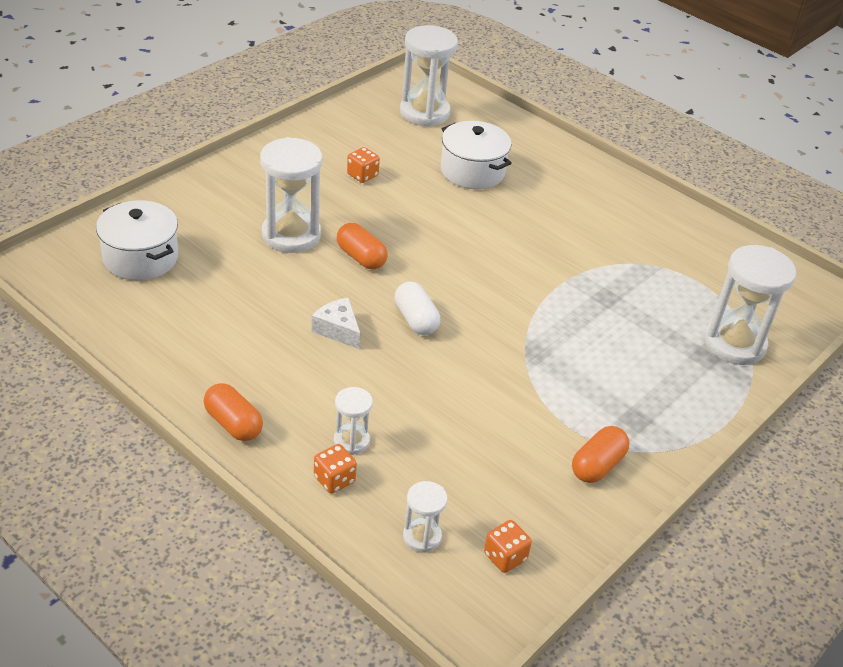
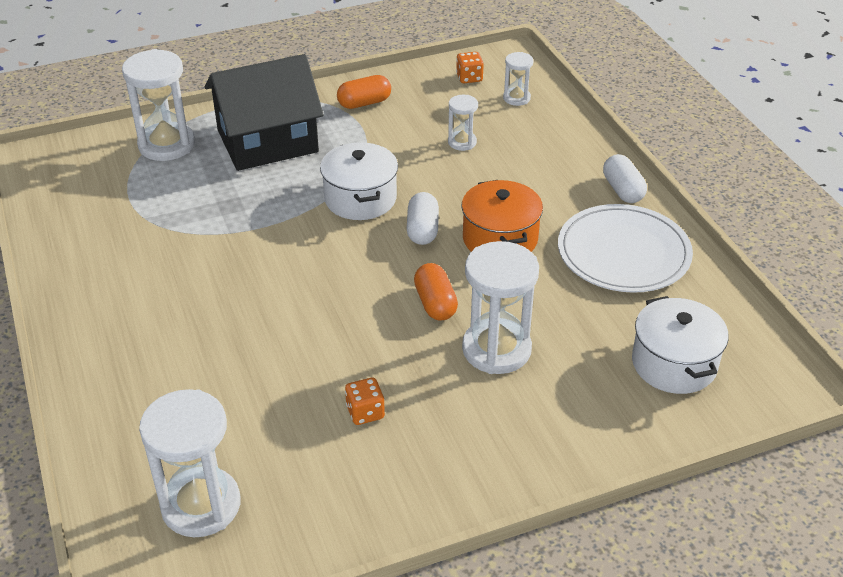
camera: 150 degrees left, 0 degrees up
(211, 346) = (623, 253): none -> white plate
(233, 424) = (622, 190): orange capsule -> white capsule
(334, 479) = (560, 139): orange dice -> none
(338, 330) = (500, 239): white cheese -> orange pot
(351, 441) = (534, 158): white hourglass -> white hourglass (462, 142)
(472, 171) = (225, 381): white pot -> white pot (360, 198)
(647, 377) = (267, 141): none -> black house

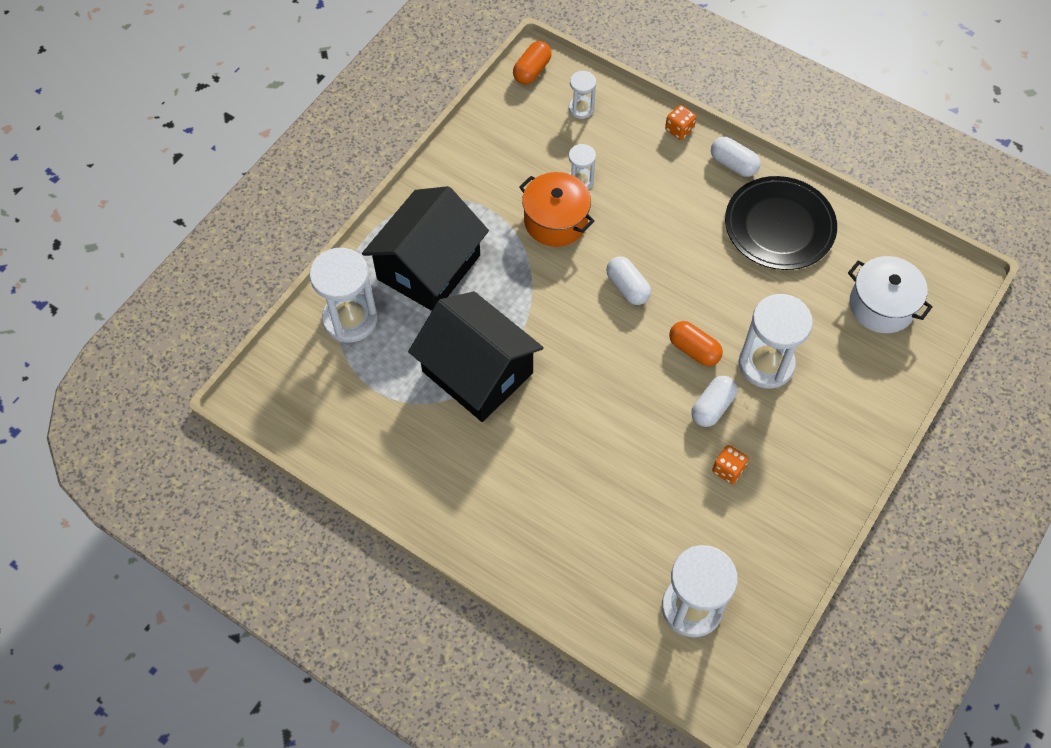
camera: 35 degrees left, 20 degrees up
(223, 225) = (477, 372): none -> black house
(360, 198) = (555, 284): white pot -> none
(364, 103) = (467, 181): orange capsule -> orange capsule (532, 71)
(404, 355) = (712, 407): none -> white capsule
(469, 78) = (525, 105): orange dice -> orange dice (679, 130)
(500, 239) = (687, 263): orange pot -> orange pot (555, 221)
(623, 253) = (779, 226): white plate -> black plate

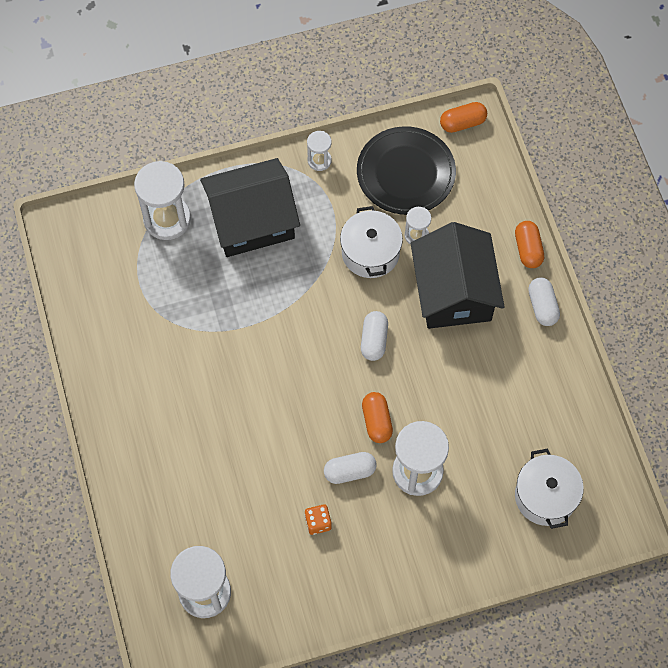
camera: 40 degrees right, 5 degrees up
(477, 372) = (216, 321): black house -> black house (454, 292)
(555, 221) = (370, 252): orange pot -> white pot
(581, 108) = (470, 179): white hourglass -> white hourglass (319, 160)
(679, 130) = (528, 249): orange dice -> orange capsule
(779, 226) = (529, 379): black plate -> black plate (406, 173)

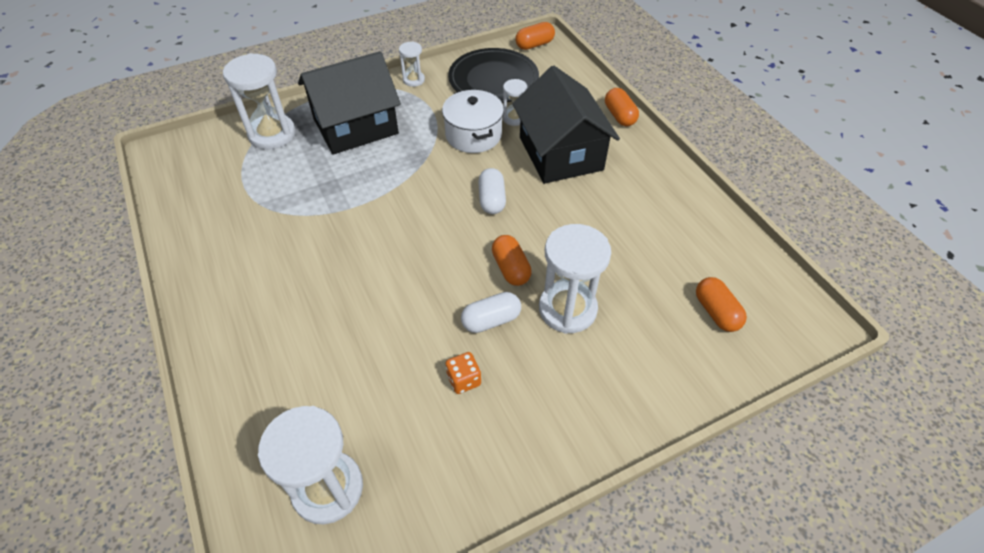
camera: 10 degrees left, 15 degrees down
(542, 306) = (648, 153): white capsule -> none
(545, 496) = (716, 312): white pot -> orange capsule

